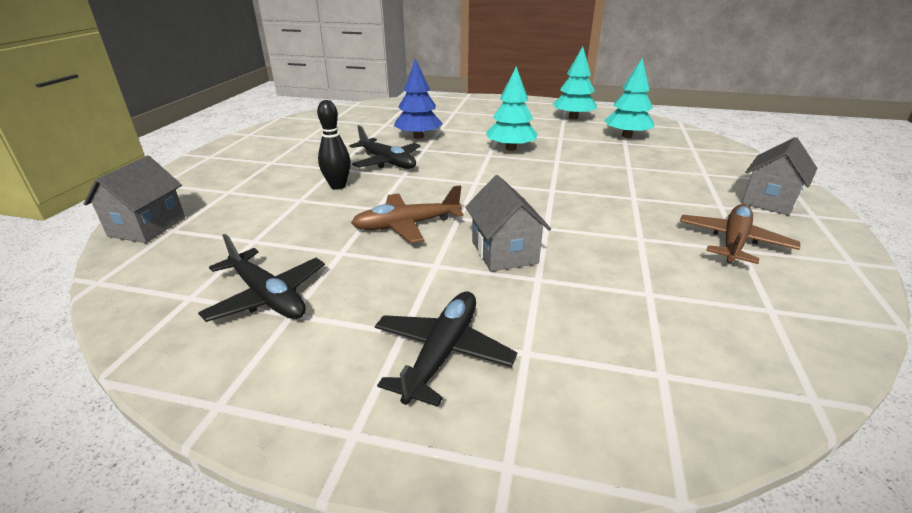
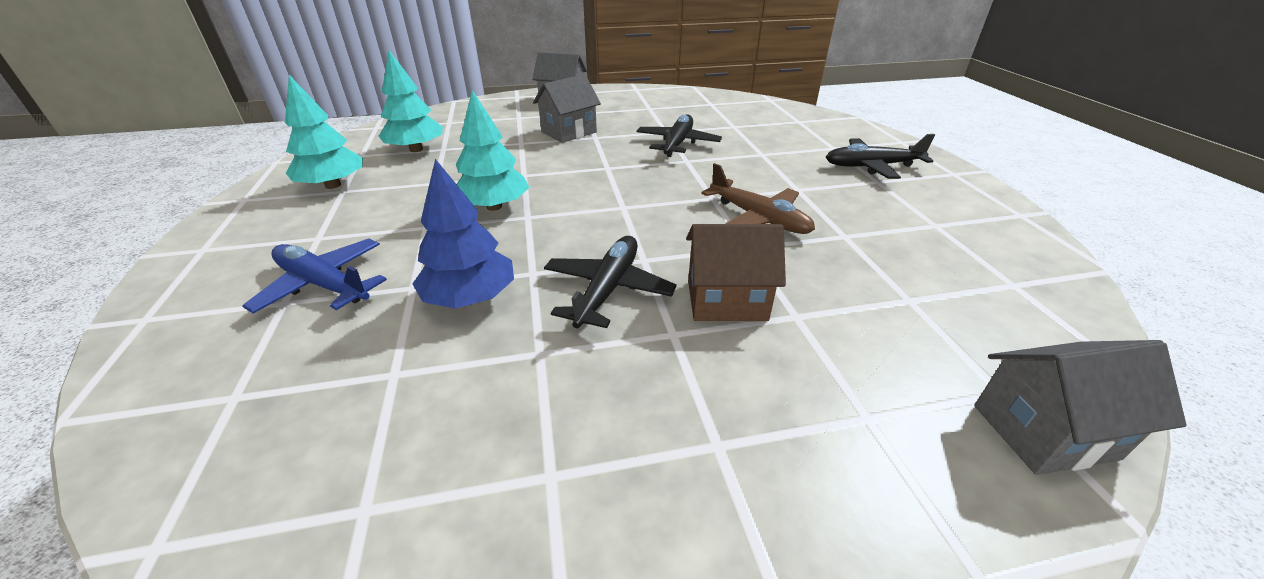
camera: 115 degrees left, 5 degrees up
(267, 296) = (943, 244): black plane -> black plane (677, 144)
(338, 186) = (726, 300): black bowling pin -> brown house
(461, 116) = (323, 285): none -> blue plane
(504, 252) = (744, 169): grey house -> grey house (569, 132)
(733, 242) = (641, 110): brown plane -> none

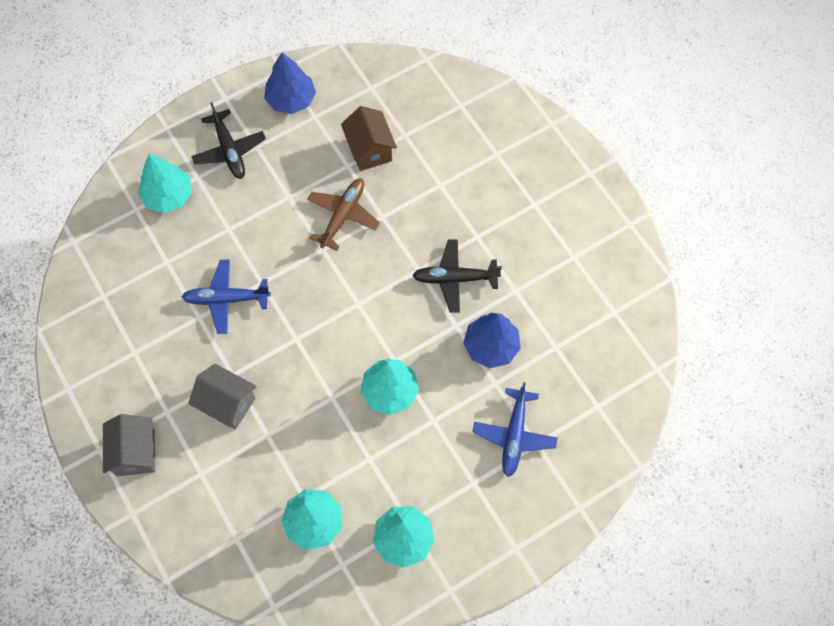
camera: 110 degrees left, 30 degrees up
(677, 144) = (226, 299): black plane -> blue plane
(726, 300) = (440, 218): brown house -> brown house (369, 150)
(811, 134) = (168, 196): none -> turquoise tree
(964, 213) = (291, 99): none -> blue tree
(1044, 431) = (478, 96): grey house -> none

